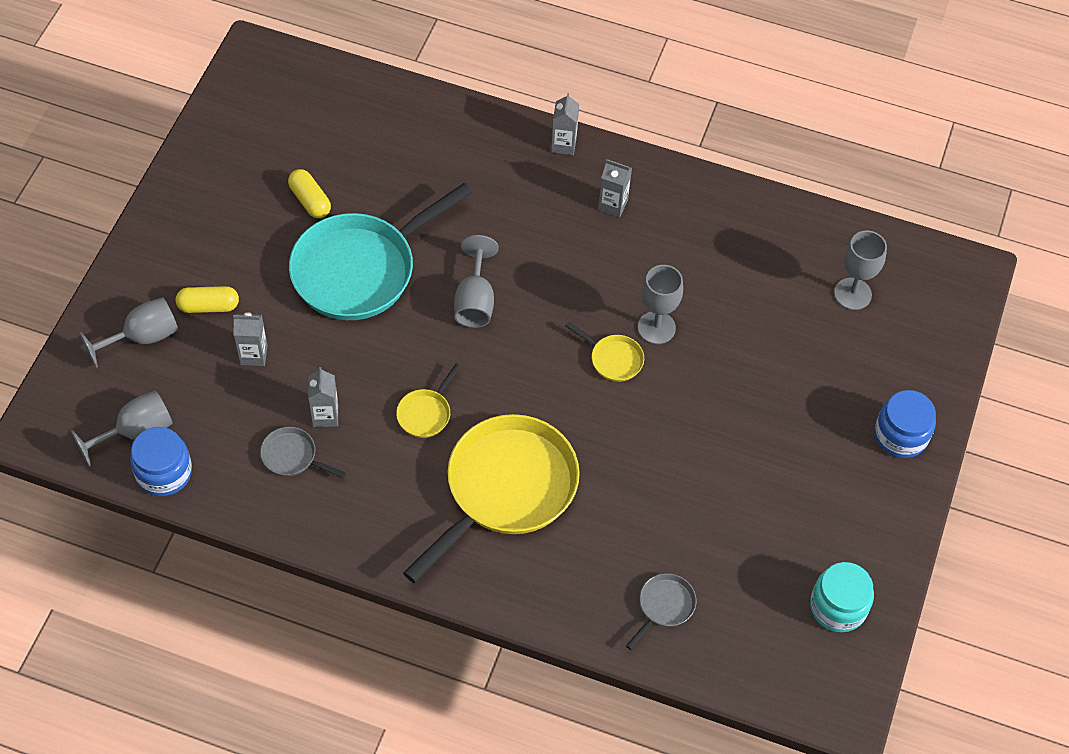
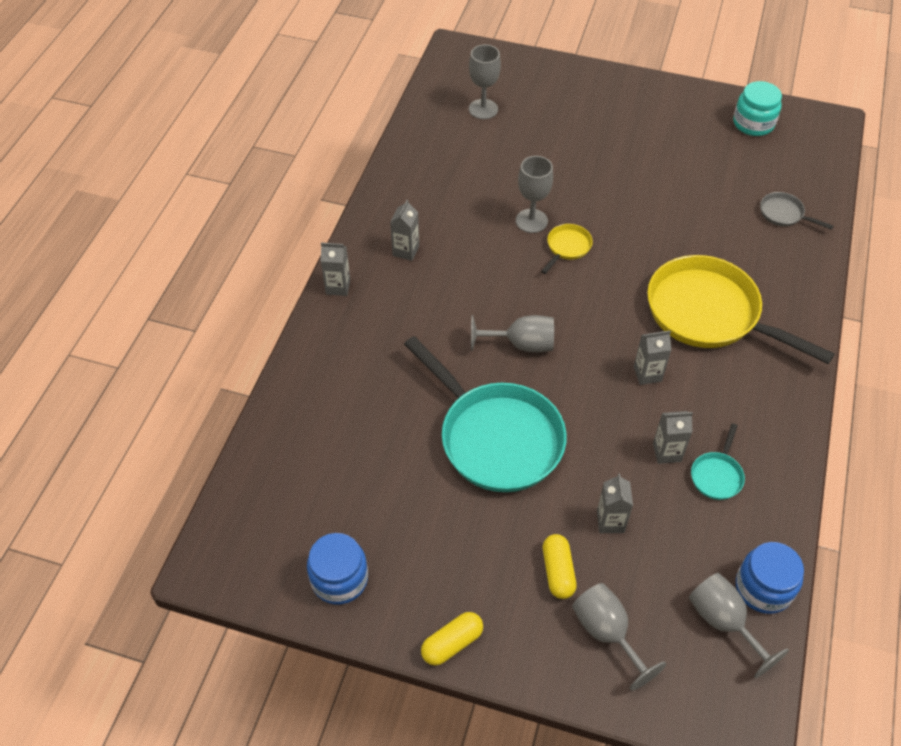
camera: 90 degrees left, 5 degrees down
(292, 456) = (717, 475): grey pan -> turquoise pan
(310, 200) = (414, 489): yellow capsule -> yellow capsule (452, 643)
(426, 413) = (647, 374): yellow pan -> grey carton
(900, 435) = (605, 89): blue jar -> blue jar (339, 579)

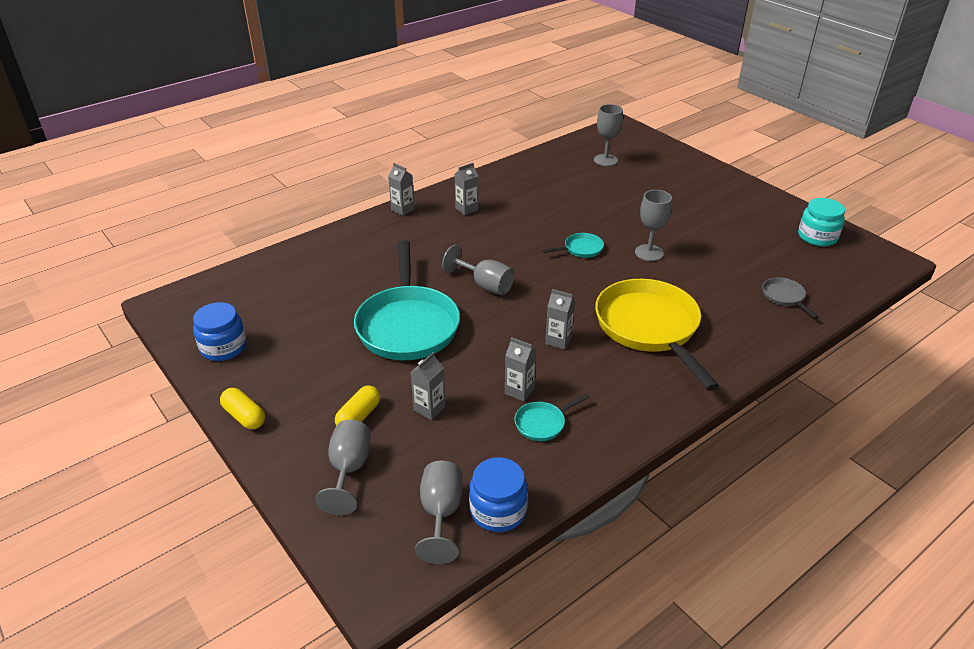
camera: 35 degrees right, 15 degrees down
(452, 643) = (244, 416): yellow capsule -> yellow capsule turned 45 degrees clockwise
(531, 221) = (571, 226): grey goblet -> grey goblet (649, 253)
(567, 247) = (581, 249): yellow pan -> turquoise pan

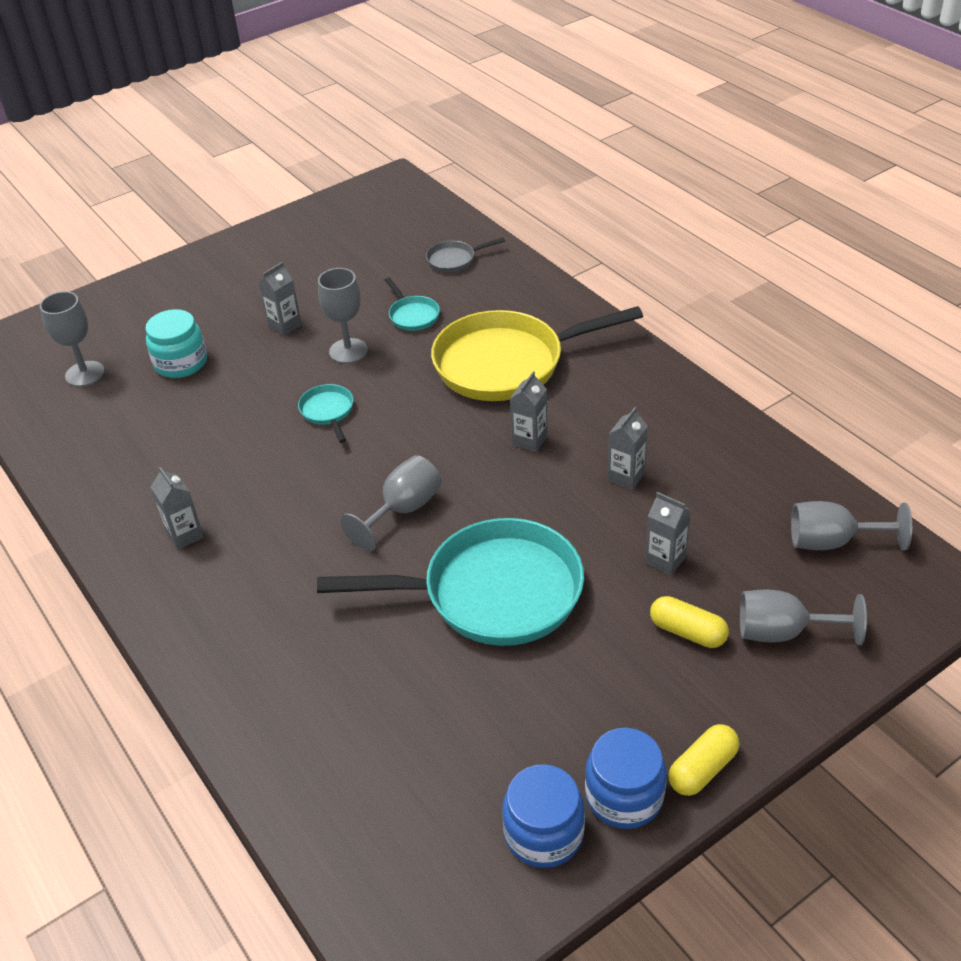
camera: 85 degrees left, 5 degrees up
(402, 209) = (162, 621): grey carton -> grey carton (285, 326)
(498, 510) = (817, 495): blue jar -> blue jar (624, 796)
(542, 423) = (679, 458): turquoise pan -> turquoise pan (412, 315)
(817, 237) = (338, 220): turquoise jar -> turquoise jar (181, 363)

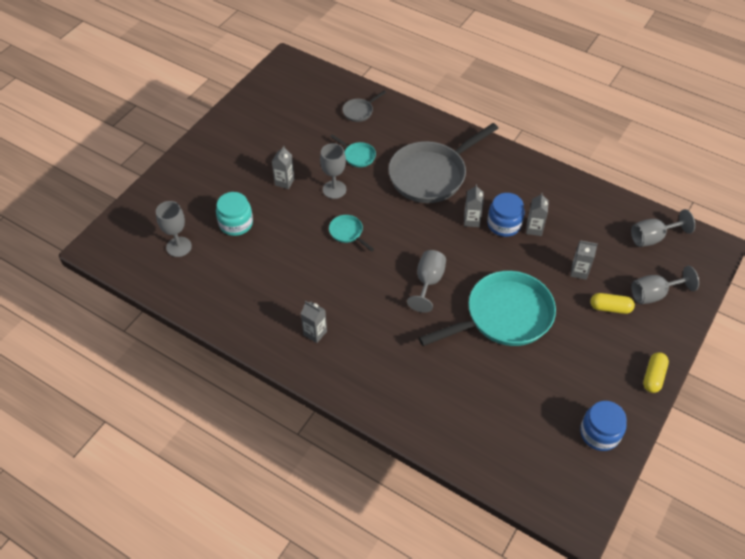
camera: 25 degrees left, 10 degrees up
(507, 363) = (431, 175): yellow pan -> grey pan
(624, 796) = (625, 402): blue jar -> blue jar (504, 224)

